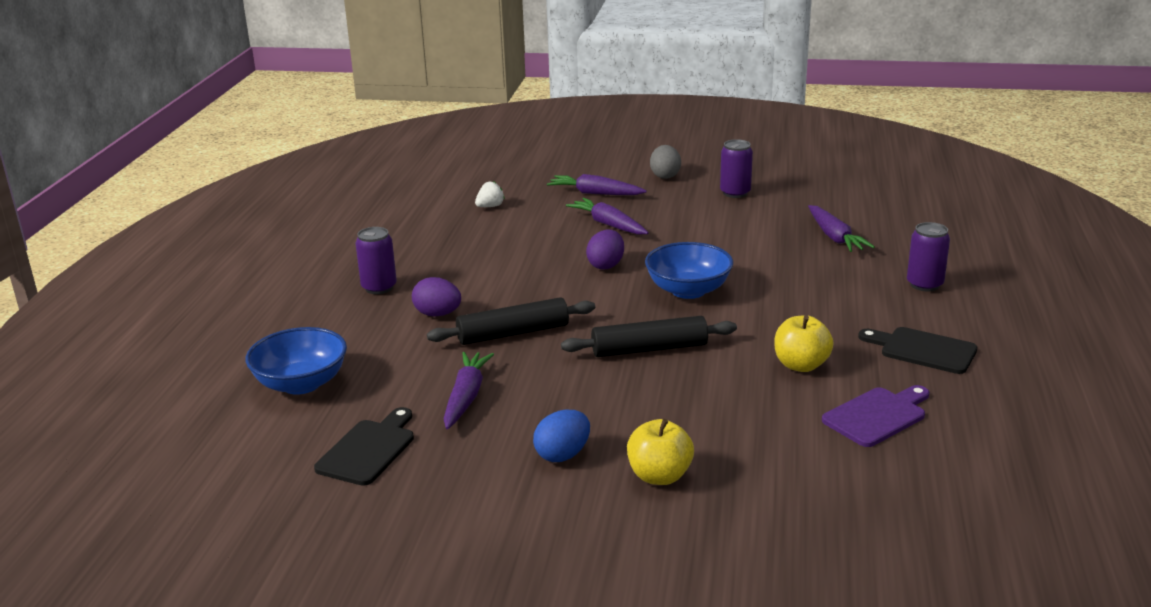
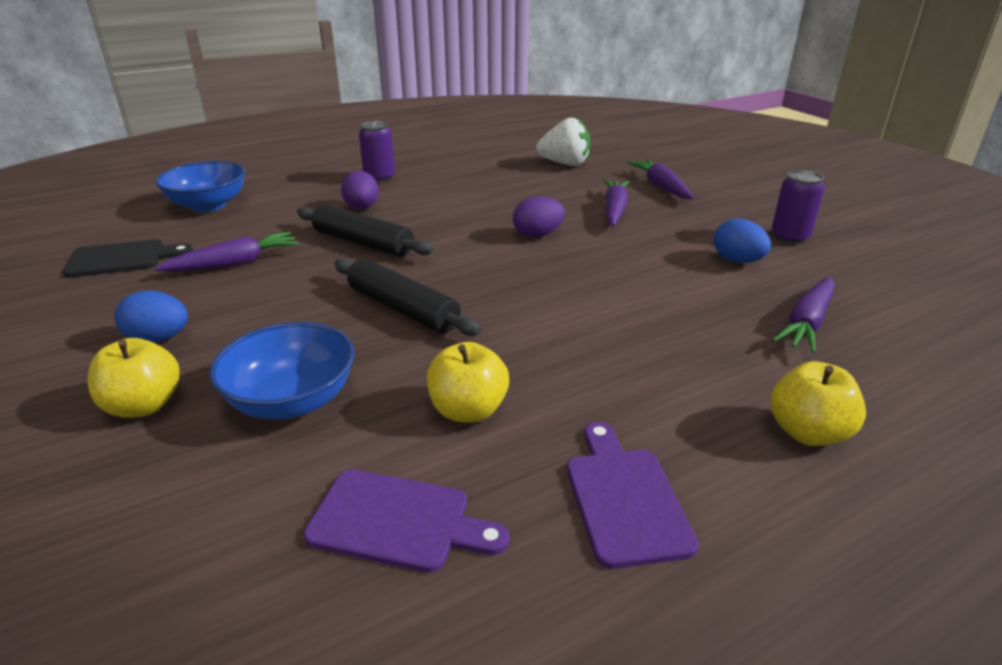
camera: 50 degrees right, 5 degrees up
(490, 206) = (565, 164): white strawberry -> white strawberry, size x1.83
(665, 176) = (753, 198): grey egg -> none
(688, 290) = (547, 286): blue bowl -> blue bowl (292, 400)
(741, 221) = (737, 261): none -> blue egg
(923, 350) = (624, 498): black cutting board -> purple cutting board
(924, 284) = (807, 432): purple can -> yellow apple

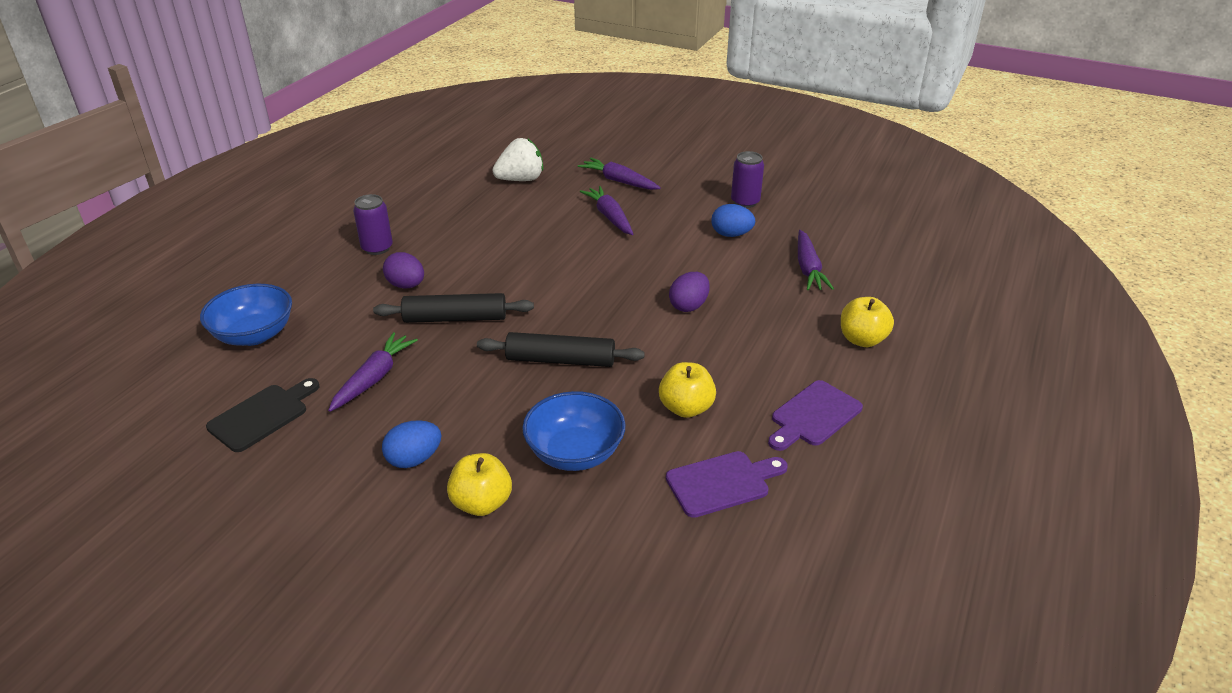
camera: 35 degrees left, 5 degrees up
(537, 235) = (580, 261): purple egg -> purple egg (689, 306)
(624, 498) = (813, 416): purple cutting board -> purple cutting board turned 90 degrees counterclockwise

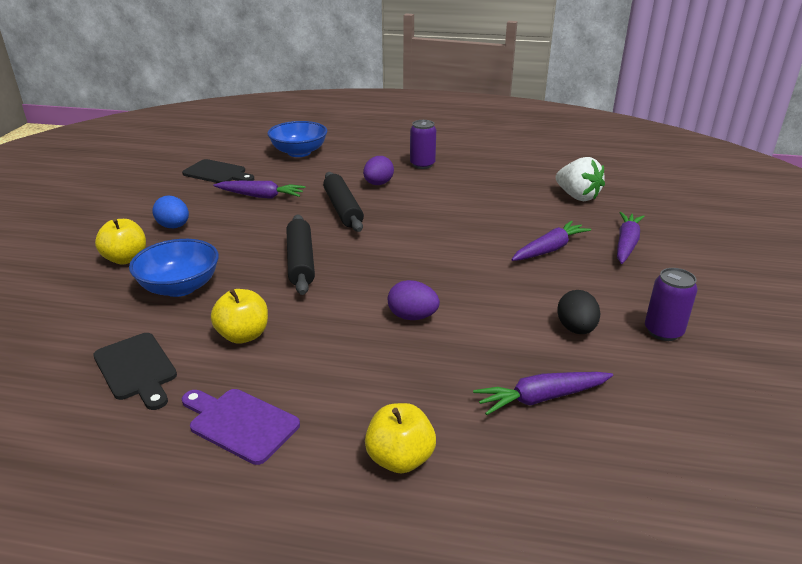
camera: 75 degrees right, 5 degrees down
(722, 483) = (137, 369): purple cutting board -> black cutting board
(731, 234) = (576, 329): blue egg -> black egg

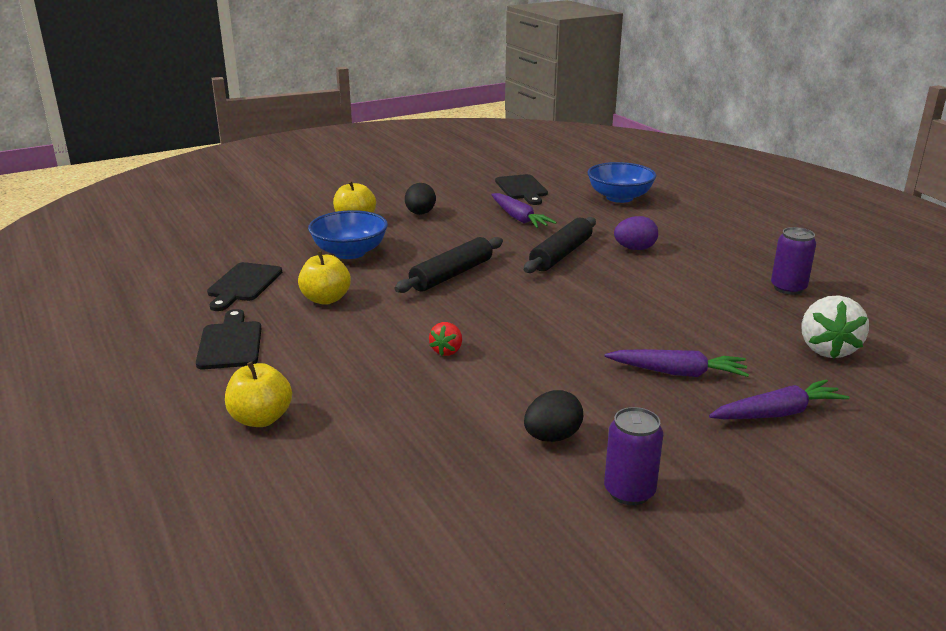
camera: 50 degrees right, 5 degrees down
(174, 226) = (420, 213): blue egg -> black egg
(240, 423) = (230, 343): purple cutting board -> black cutting board
(412, 317) = (447, 351): purple egg -> red strawberry
(422, 164) = (715, 250): purple can -> purple can (788, 288)
(541, 398) = (415, 455): purple carrot -> none

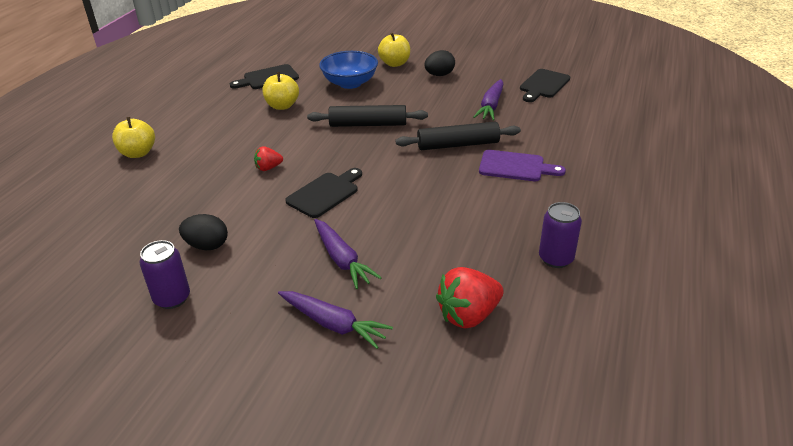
camera: 50 degrees right, 10 degrees up
(230, 343) = (202, 108): black cutting board -> black cutting board (325, 193)
(619, 197) = (600, 123): blue bowl -> none
(634, 249) = (515, 167): purple egg -> purple cutting board
(827, 349) = (468, 315): white strawberry -> red strawberry

